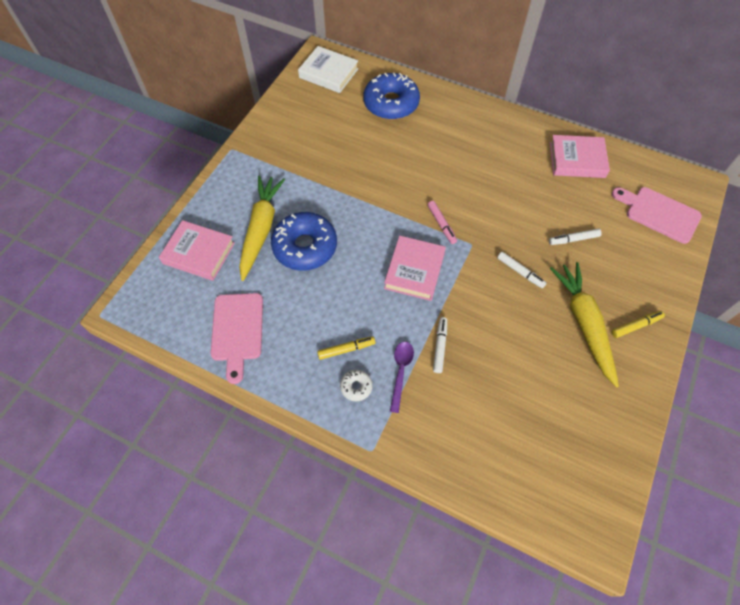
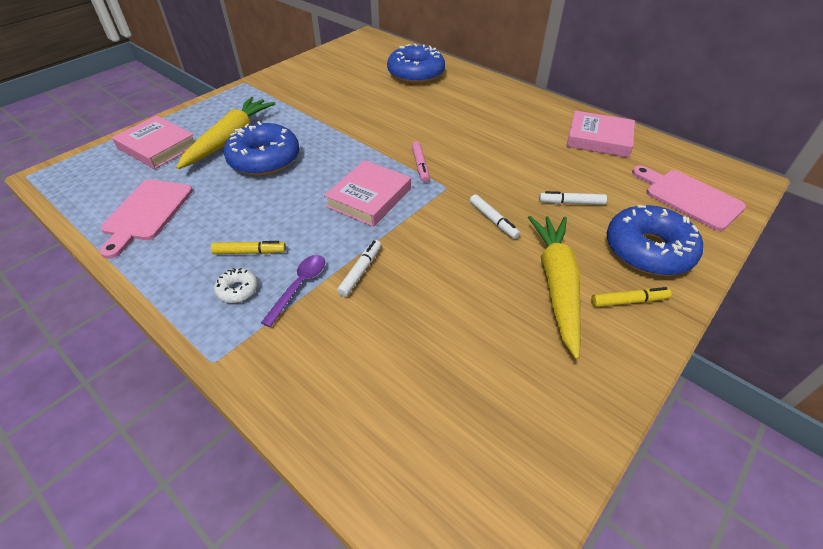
camera: 15 degrees right, 15 degrees down
(328, 73) = (368, 48): white book -> none
(639, 275) = (648, 250): none -> blue donut

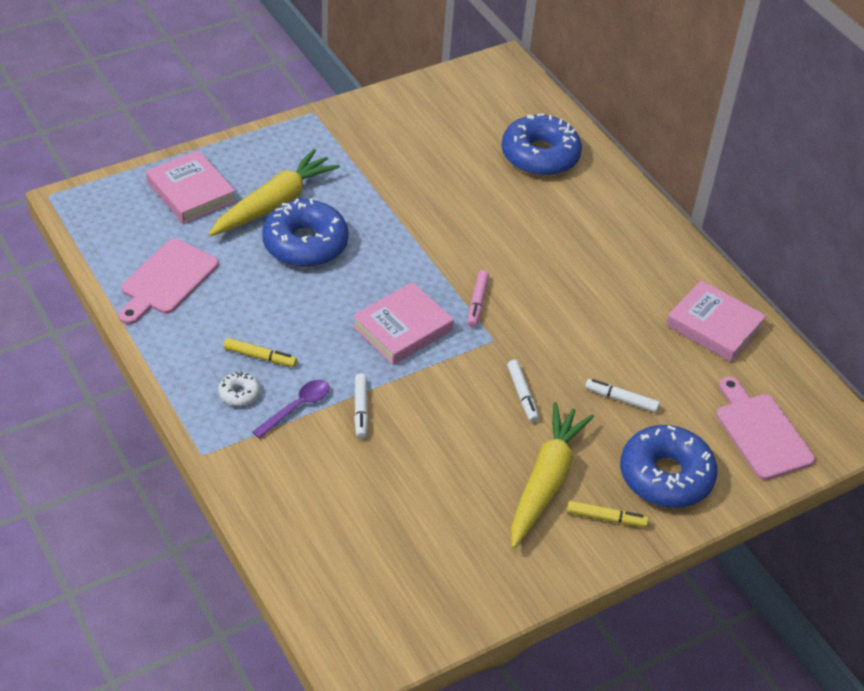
camera: 15 degrees right, 0 degrees up
(360, 271) = (360, 410): white marker -> white marker turned 135 degrees clockwise

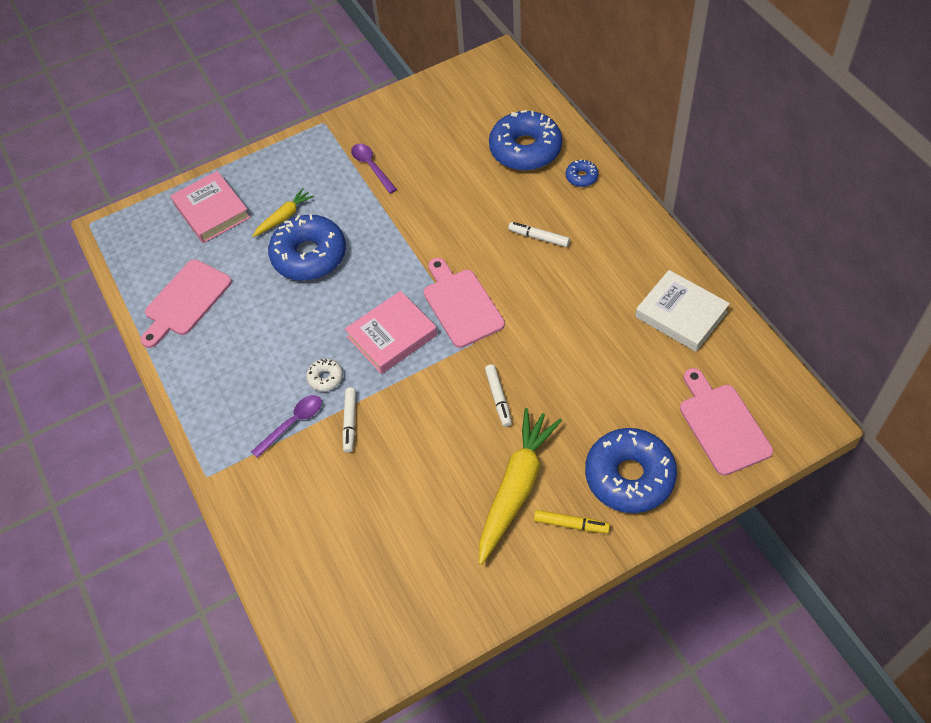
camera: 10 degrees right, 10 degrees up
(239, 393) = (242, 412): white donut -> white donut (325, 378)
(260, 357) = (263, 373): yellow marker -> none
(274, 204) = (284, 217): yellow carrot -> yellow carrot, size x0.52
(370, 160) = (371, 167): none -> purple spoon
(477, 303) = (461, 305): pink marker -> pink cutting board
(602, 187) = (581, 177): none -> blue donut
(621, 399) = (590, 397): white marker -> white marker (539, 237)
(714, 326) = (681, 314): pink book -> white book

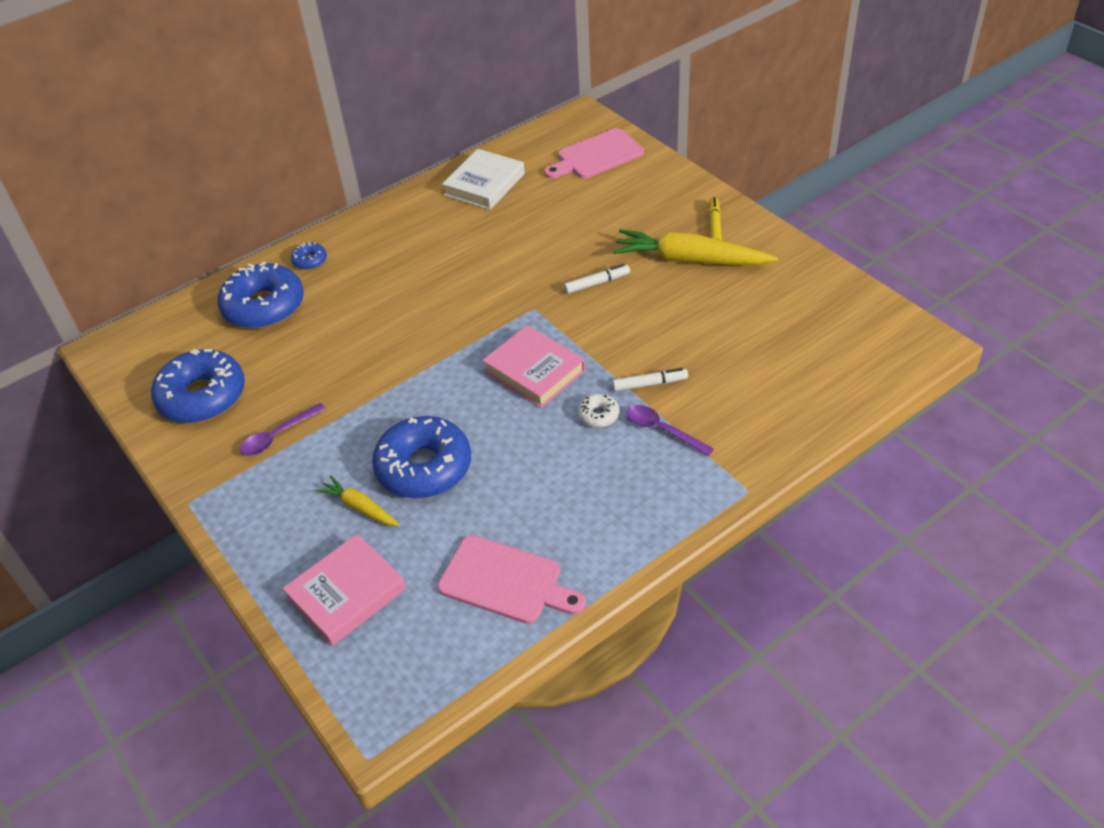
camera: 100 degrees left, 10 degrees down
(461, 305) = (487, 325): pink cutting board -> none
(539, 237) = (394, 281): white marker -> none
(629, 476) = (659, 198): blue donut -> blue donut (202, 396)

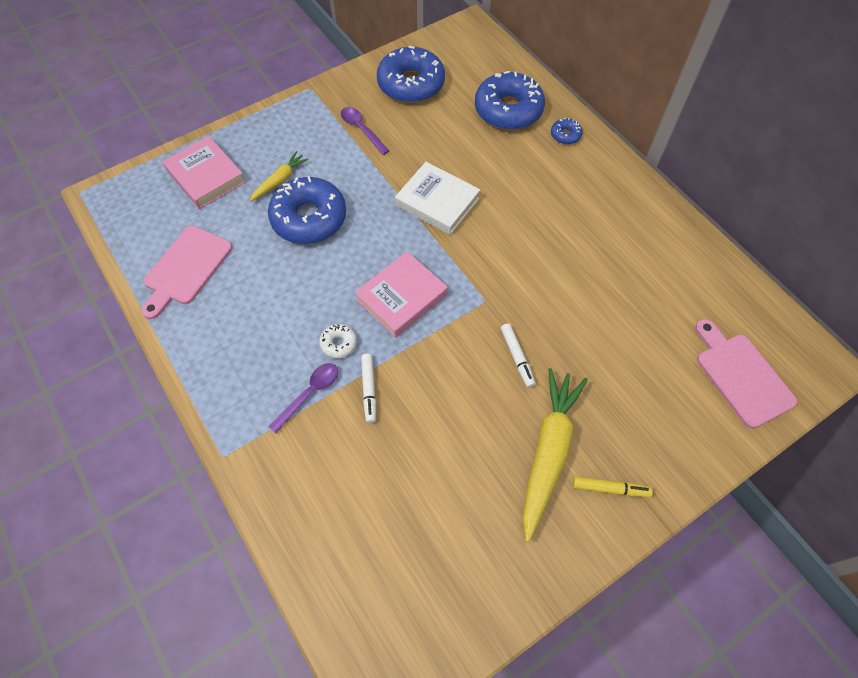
camera: 90 degrees right, 15 degrees up
(484, 184) = (682, 265): white book -> white book (437, 202)

